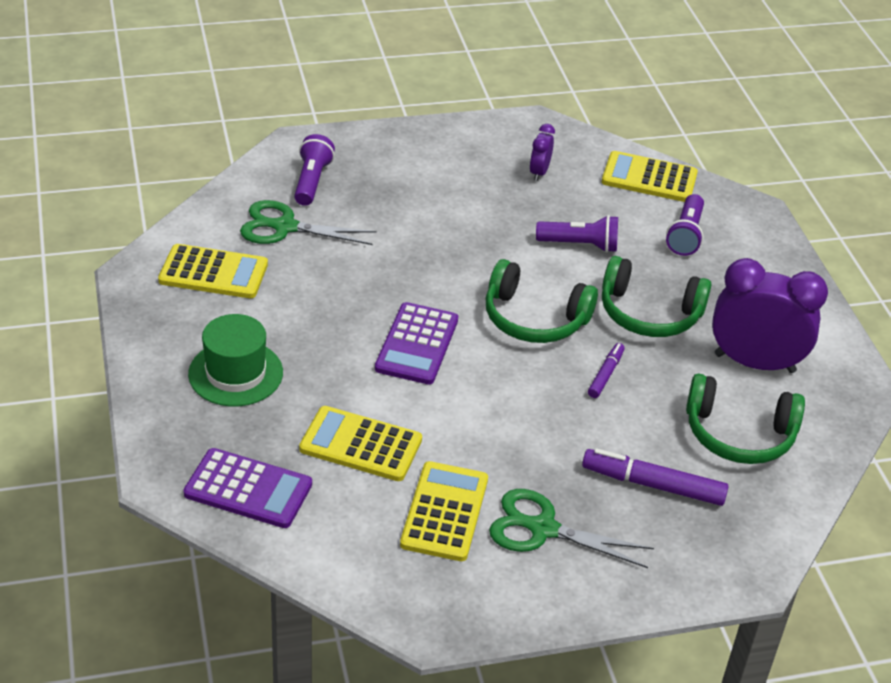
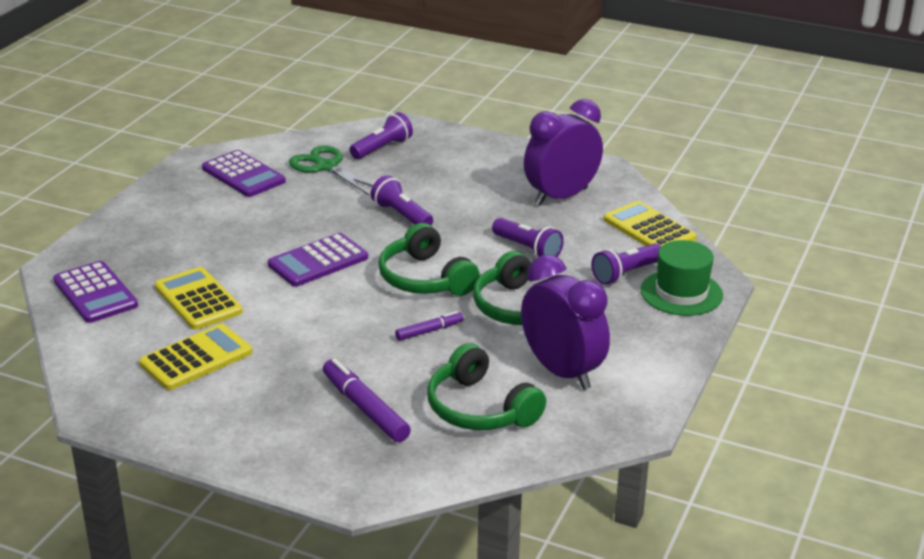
camera: 40 degrees right, 10 degrees down
(213, 273) = (243, 175): yellow calculator -> purple calculator
(235, 373) = (178, 231): green hat -> green hat (681, 293)
(427, 255) = (401, 215): none -> purple flashlight
(539, 172) = (561, 197): purple clock -> purple clock, size x2.16
(542, 529) = (246, 397): green scissors -> none

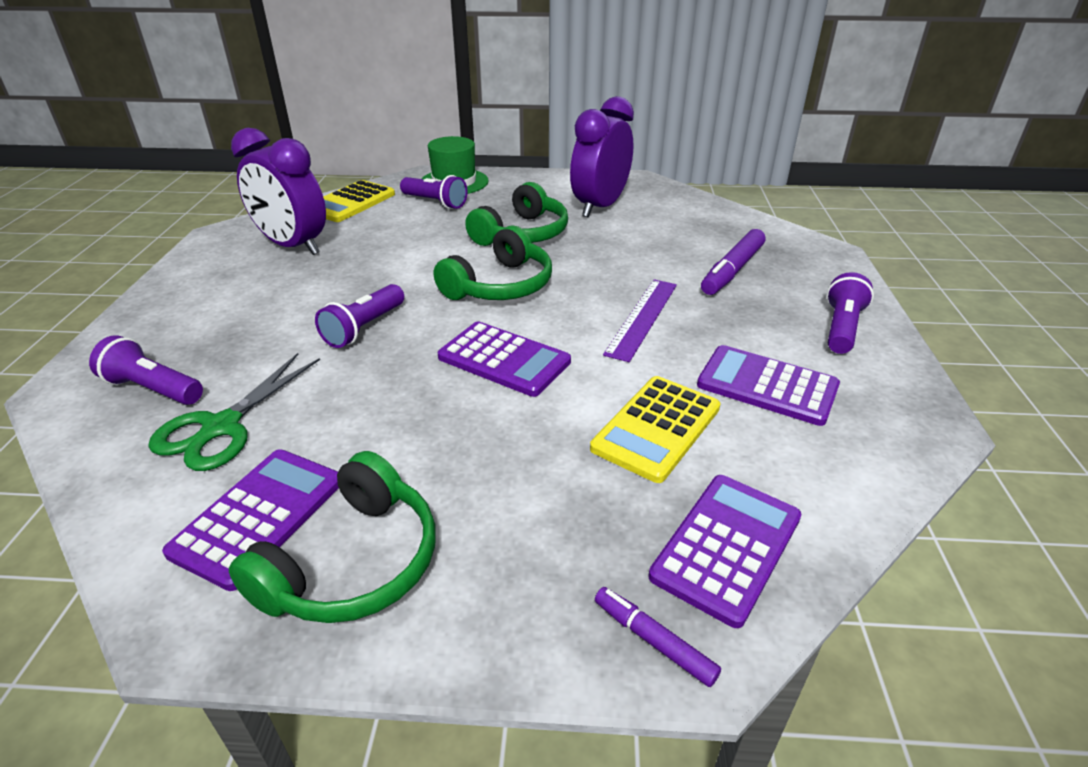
camera: 110 degrees left, 5 degrees up
(196, 358) = (767, 386): yellow calculator -> purple calculator
(324, 332) = (642, 318): none -> purple ruler
(429, 331) = (591, 266): purple marker -> purple marker (653, 640)
(480, 408) = (677, 227): green headphones -> green headphones (352, 562)
(527, 249) = (413, 246): purple flashlight -> purple flashlight (841, 328)

